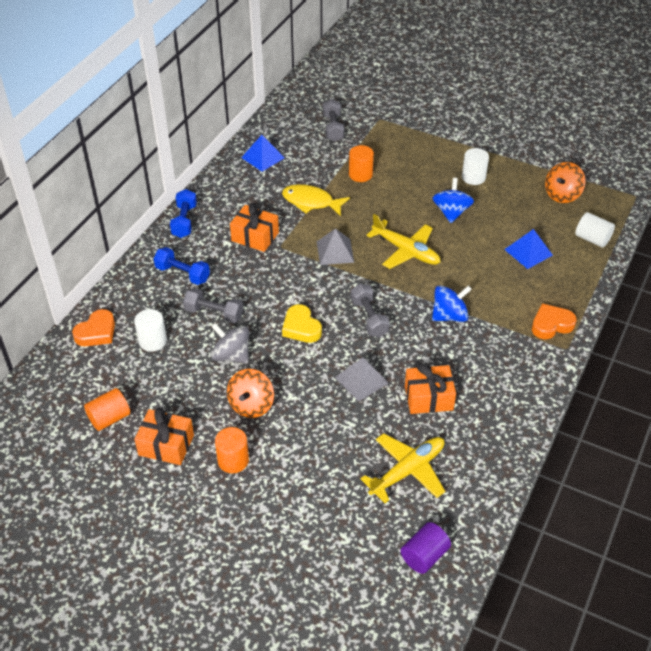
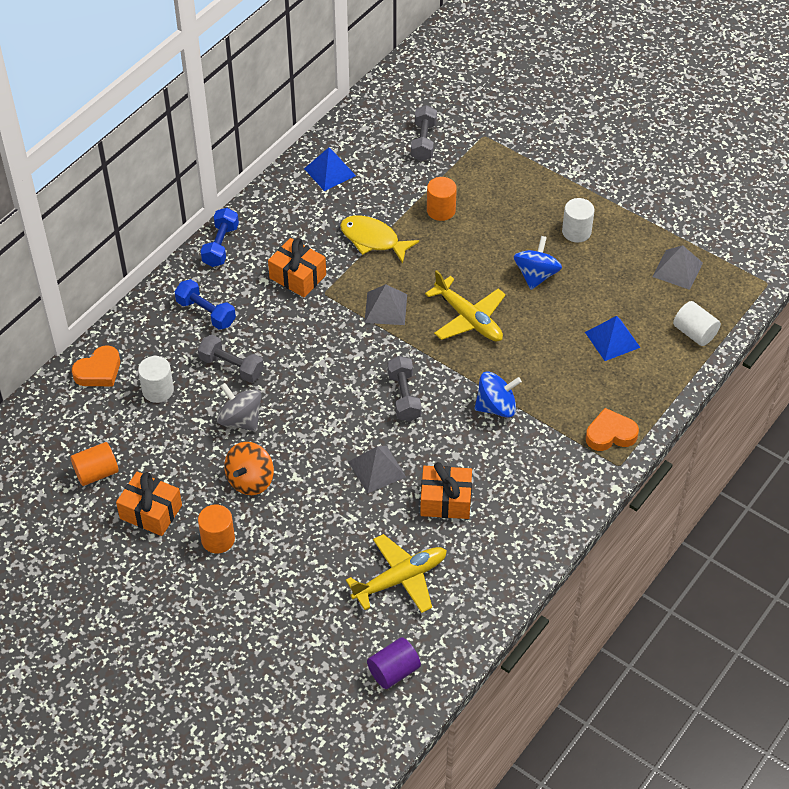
camera: 10 degrees right, 5 degrees up
(301, 327) = (325, 397): yellow heart -> none
(562, 195) = (677, 269): orange spinning top -> grey pyramid

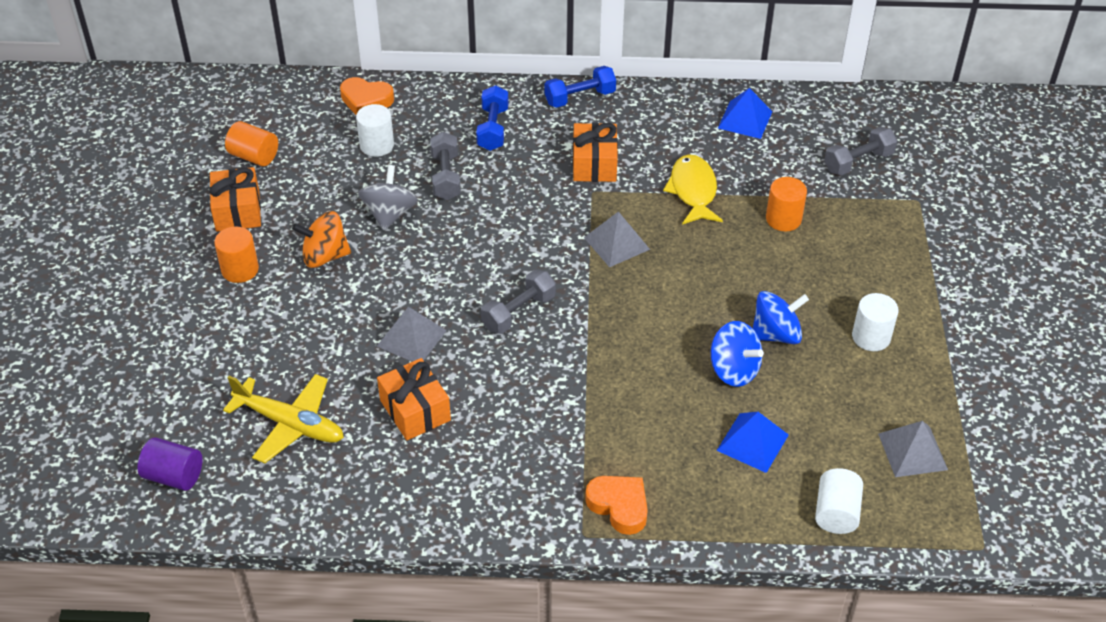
camera: 55 degrees right, 5 degrees down
(468, 318) = (664, 310): yellow plane -> none
(496, 407) = (570, 390): blue spinning top -> blue spinning top (733, 370)

